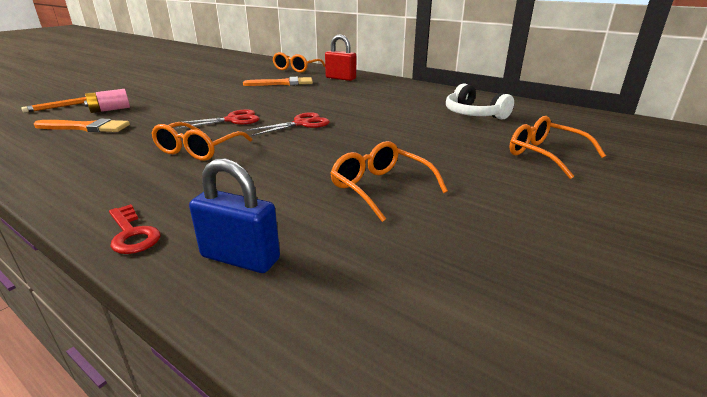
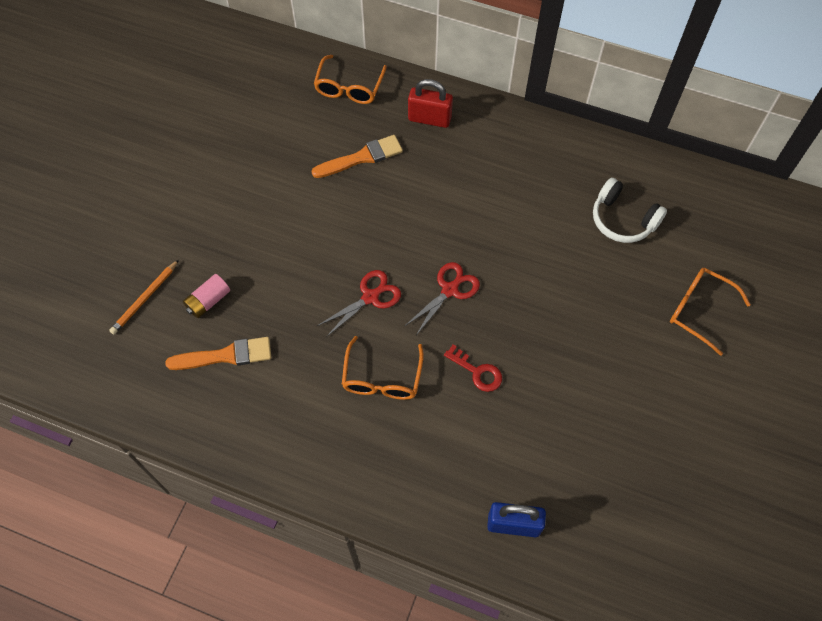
camera: 15 degrees left, 35 degrees up
(132, 234) = (424, 519): red key -> red key (477, 372)
(381, 188) = (574, 409): orange glasses -> none

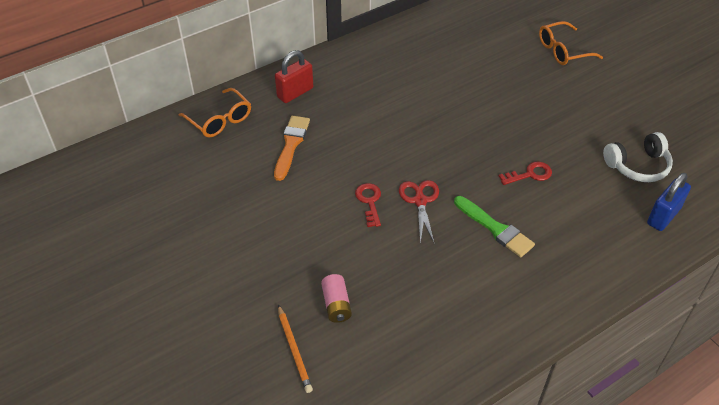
camera: 55 degrees left, 15 degrees down
(225, 355) = (399, 318): orange brush -> none
(339, 258) = (369, 202): none -> red key
(382, 377) = (495, 228): orange glasses -> green brush
(450, 289) = (450, 154): red scissors -> none
(622, 220) = (468, 47): white headphones -> white headphones (638, 166)

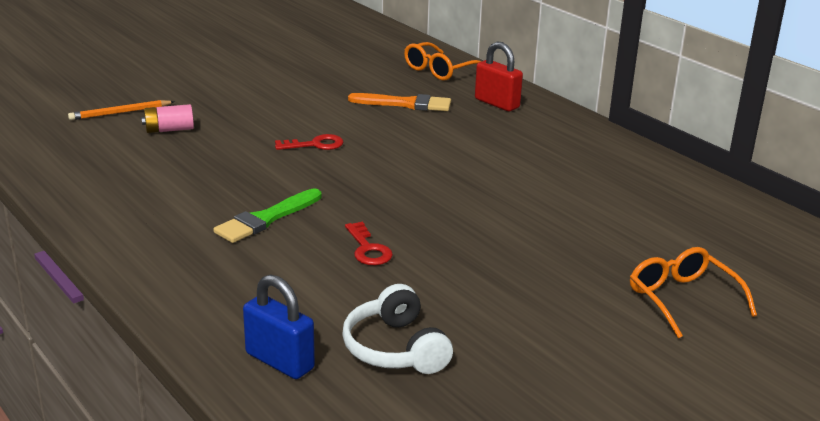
camera: 85 degrees right, 20 degrees down
(420, 200) = (317, 173): red scissors -> none

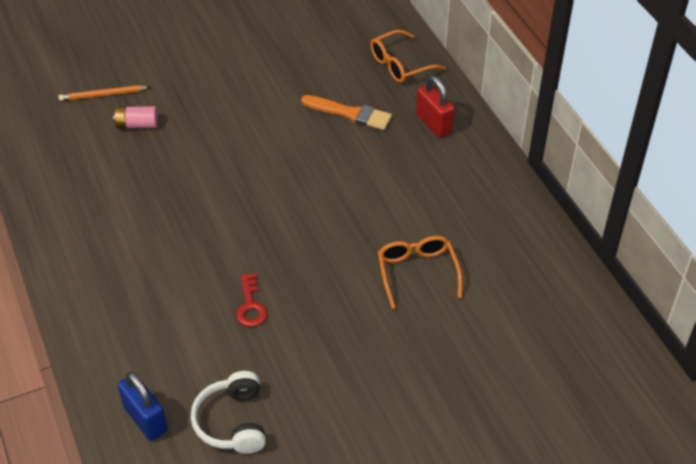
camera: 15 degrees right, 20 degrees up
(266, 219) = (182, 255): green brush -> none
(315, 145) = (252, 163): red key -> none
(682, 299) = (478, 408): orange glasses -> orange glasses (417, 273)

